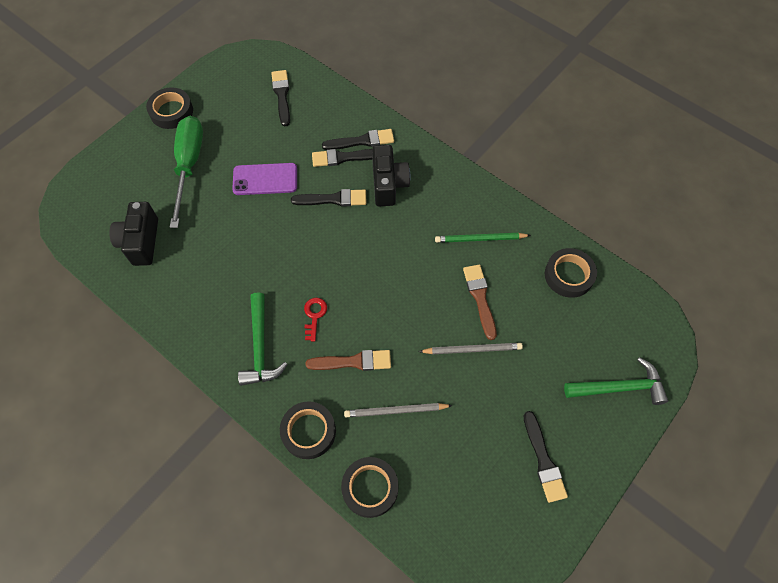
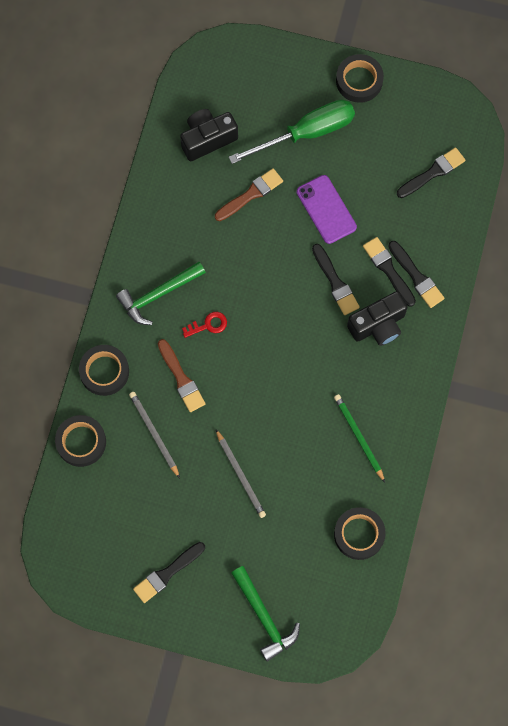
camera: 65 degrees right, 10 degrees up
(480, 298) = (295, 462): brown brush -> brown brush (251, 194)

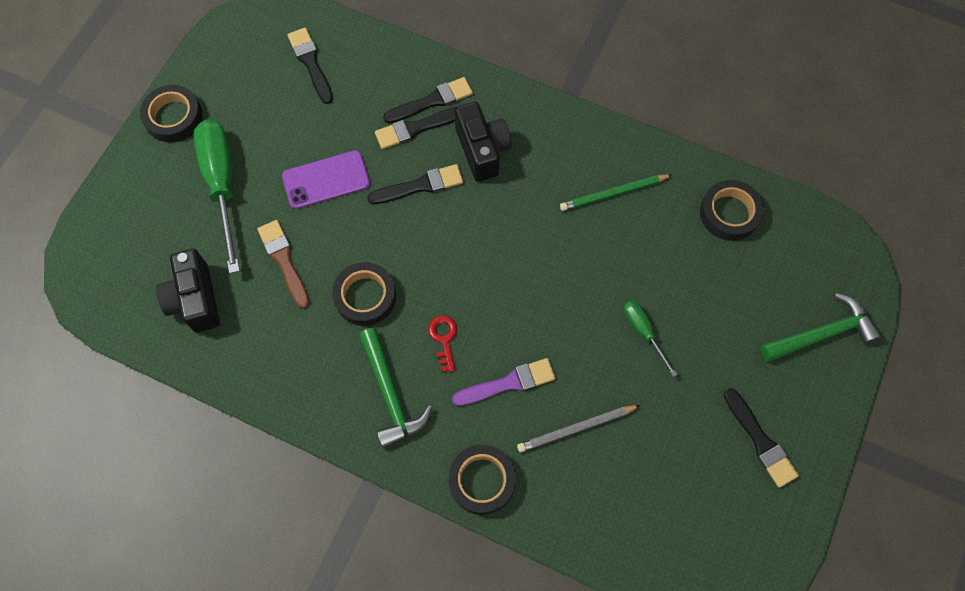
camera: 80 degrees left, 5 degrees down
(81, 442) = (574, 527): black tape -> black tape (365, 296)
(181, 378) = (508, 383): brown brush -> purple brush
(240, 475) = (643, 332): grey pencil -> green screwdriver

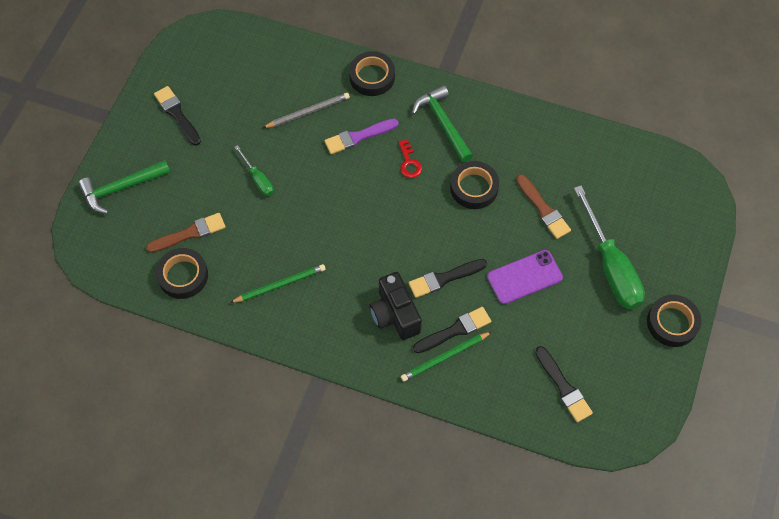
camera: 175 degrees right, 5 degrees down
(195, 299) = (604, 175): black camera -> none
(432, 101) = (445, 357): black brush -> green pencil
(726, 265) = (190, 233): none -> brown brush

